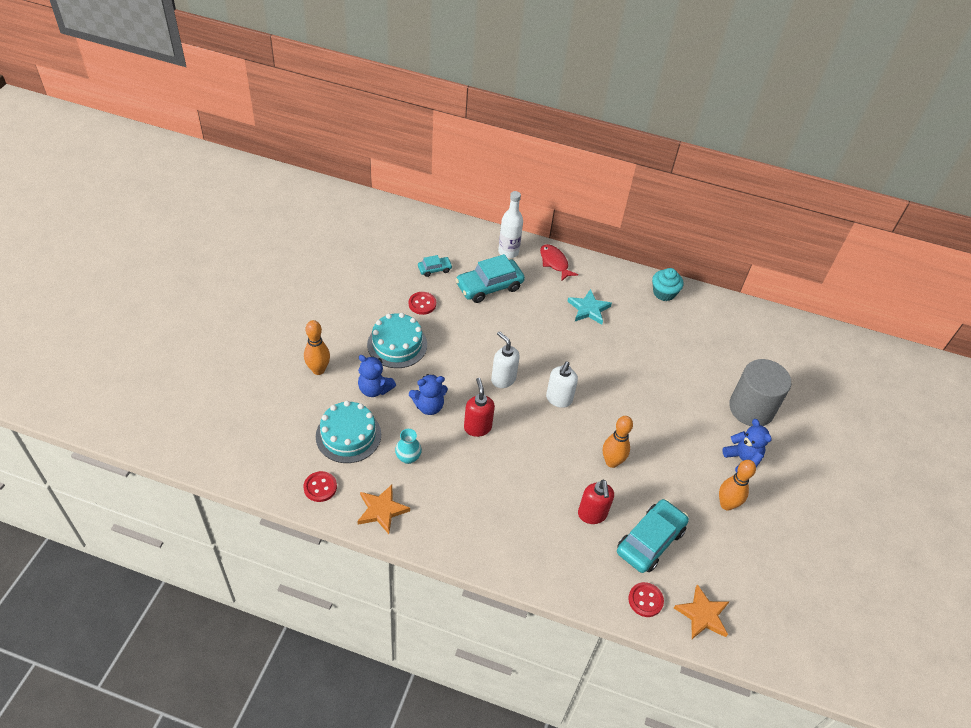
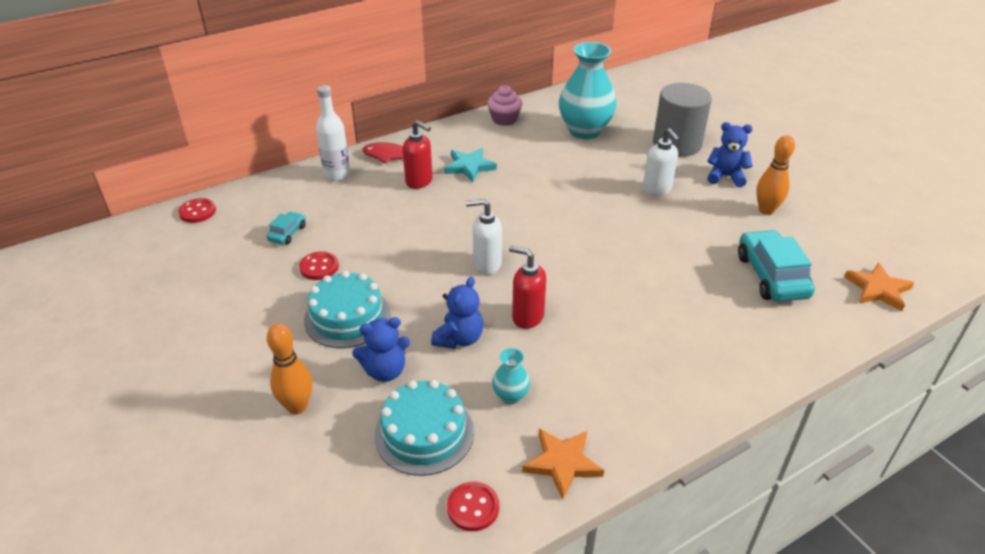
camera: 45 degrees left, 10 degrees down
(489, 286) = (361, 210): turquoise car -> none
(558, 399) = (552, 242): white soap dispenser -> white soap dispenser (657, 189)
(592, 515) = (711, 296): red soap dispenser -> red soap dispenser (419, 181)
(611, 462) = (660, 250): orange bowling pin -> none
(645, 600) = (838, 316): red button -> red button (197, 212)
(664, 293) = (504, 119): turquoise cupcake -> pink cupcake
(703, 345) = (585, 131): none -> turquoise vase

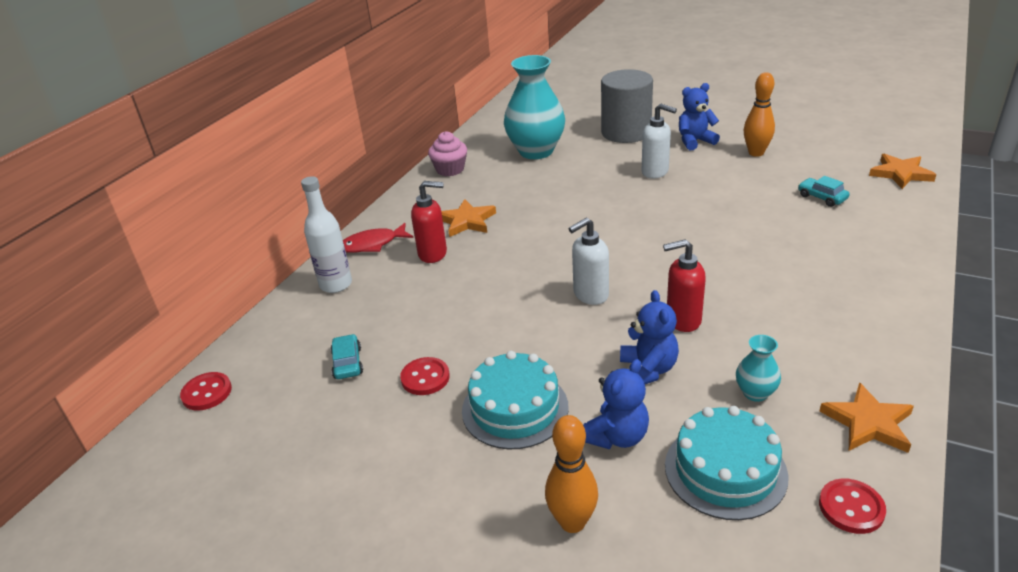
camera: 30 degrees left, 5 degrees down
(469, 167) = (467, 221): turquoise star -> orange star
(771, 276) = (822, 197): turquoise car -> turquoise car, size x0.51

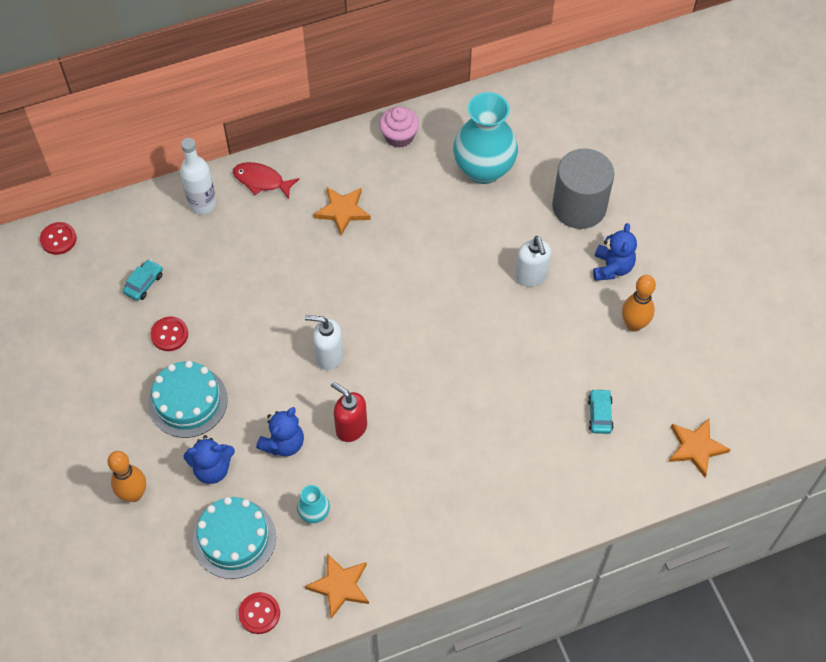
camera: 40 degrees right, 25 degrees up
(433, 254) = (286, 227): red soap dispenser -> none
(695, 141) = (612, 267): blue teddy bear -> blue teddy bear turned 75 degrees clockwise

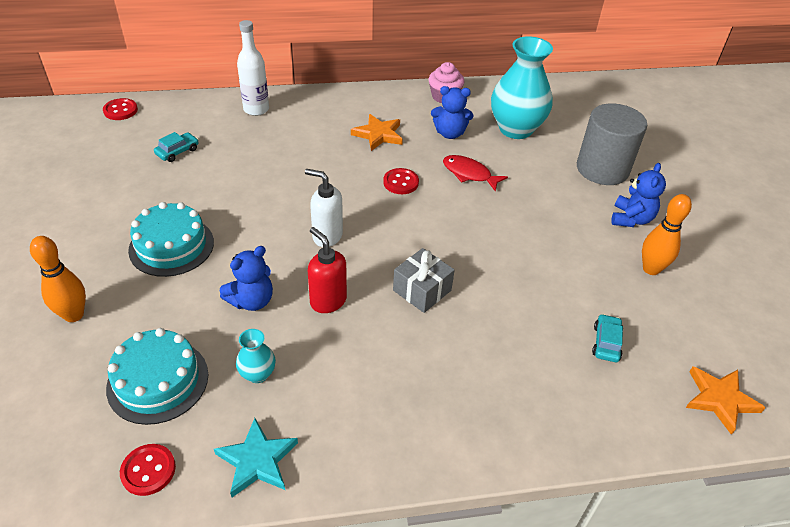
camera: 10 degrees right, 15 degrees down
(169, 334) = (181, 191): red button -> red button (401, 182)
(212, 469) = (167, 308): blue teddy bear -> blue teddy bear (450, 133)
(261, 181) = (314, 104): red fish -> red fish (469, 174)
(339, 586) = (257, 460): orange star -> turquoise star
(431, 397) = (422, 290): none -> grey gift
(531, 276) = (547, 211): white soap dispenser -> none

